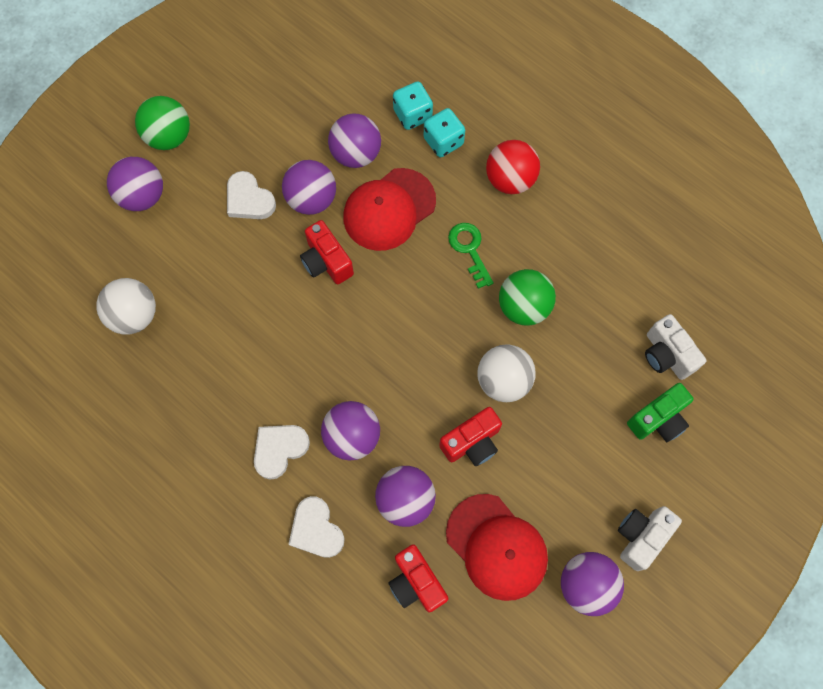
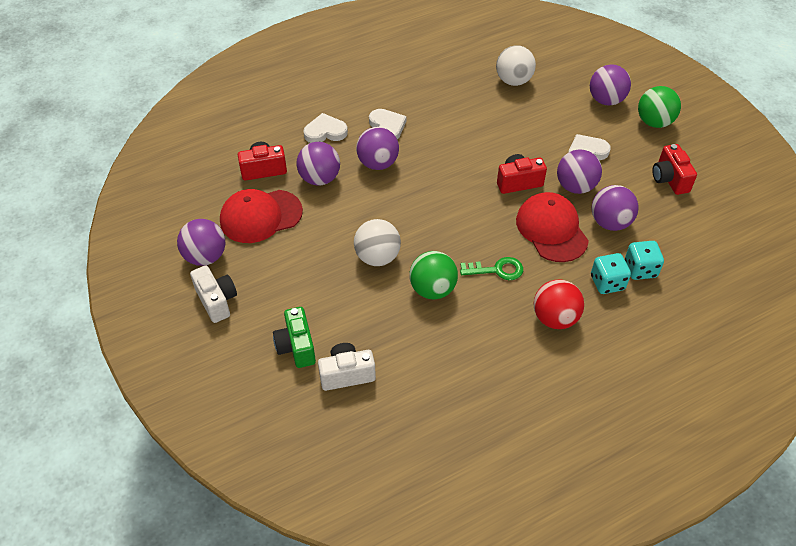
camera: 110 degrees right, 20 degrees down
(472, 442) = (340, 225): red camera -> red camera (669, 179)

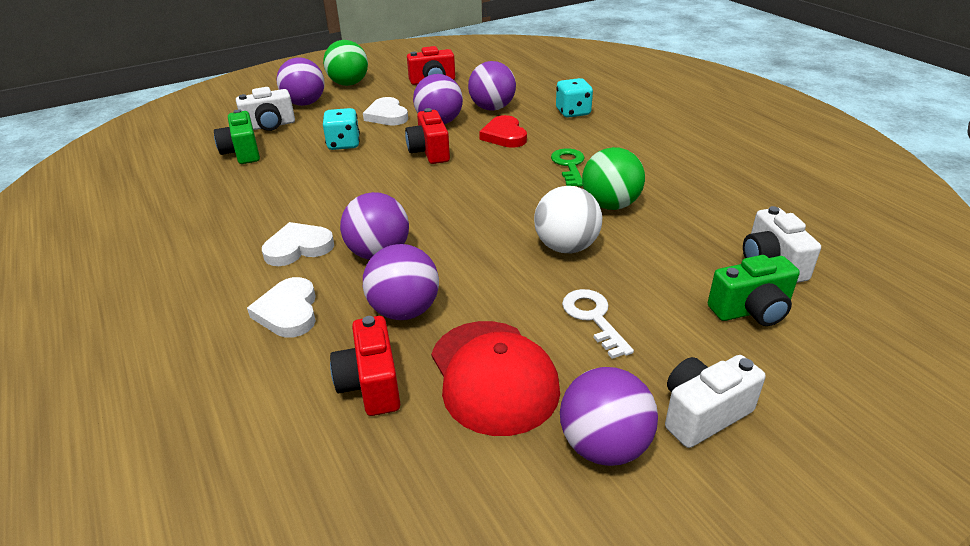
camera: 90 degrees left, 15 degrees down
(301, 263) = (593, 318): none -> white key
(513, 81) = (242, 153): white ball -> green camera
(551, 229) = (504, 136): red cap -> red heart
(555, 318) = (627, 137): red ball -> none
(560, 87) = (269, 126): none -> white camera
(640, 269) = (552, 98): turquoise dice -> turquoise dice (343, 144)

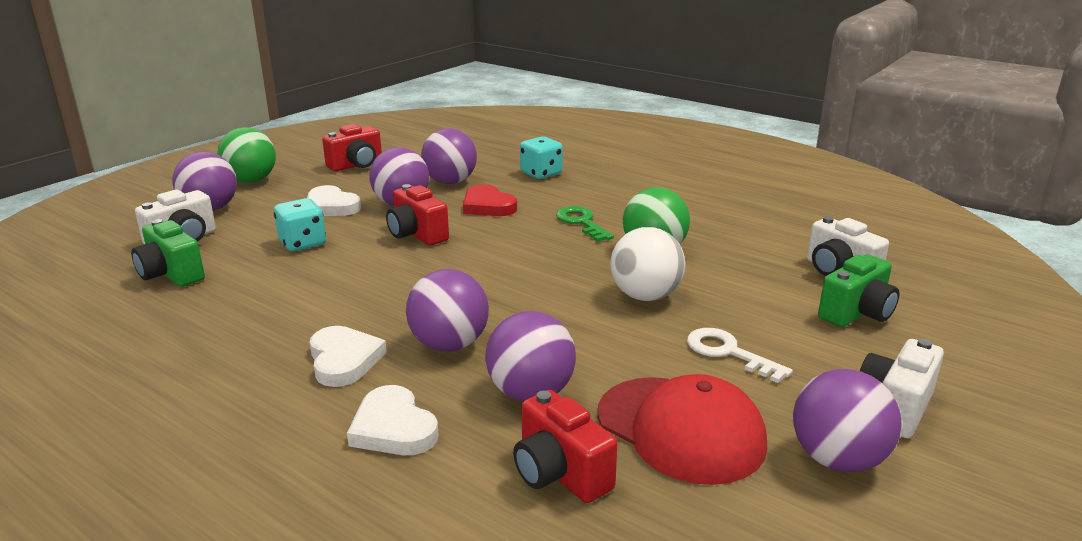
camera: 25 degrees left, 10 degrees down
(298, 248) = (344, 360): white heart -> white heart turned 120 degrees clockwise

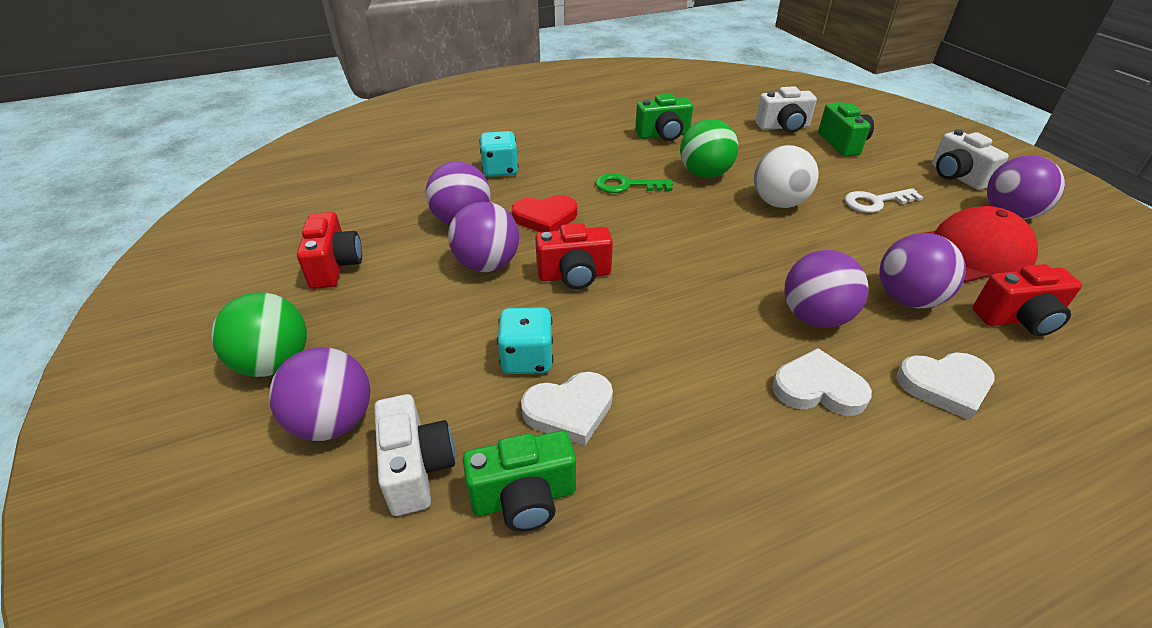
camera: 60 degrees left, 15 degrees up
(331, 206) = (441, 314): white heart -> white heart (569, 410)
(707, 217) = (663, 135): none -> green camera

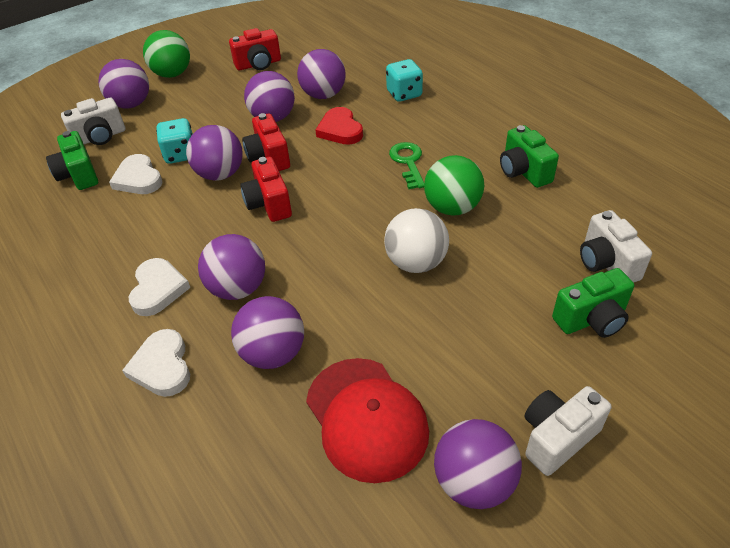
camera: 80 degrees right, 5 degrees up
(593, 320) = (220, 174): none -> purple ball
(875, 202) = (450, 343): white key -> none
(1018, 319) = (255, 440): red camera -> red camera (269, 204)

